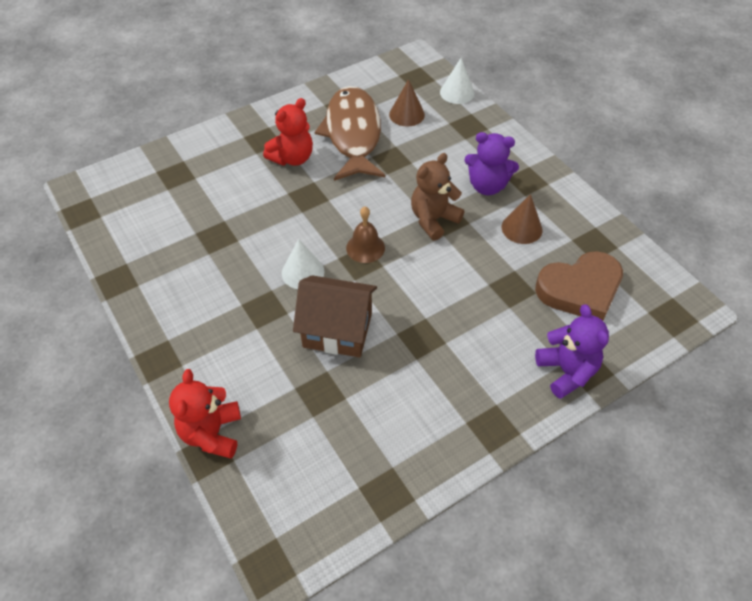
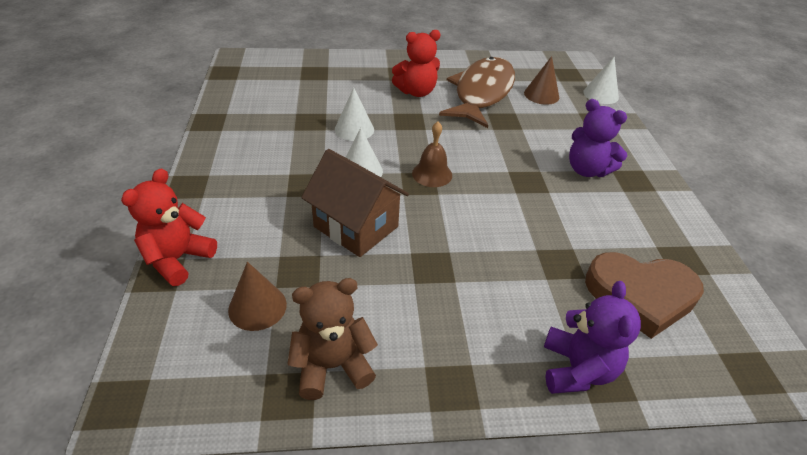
camera: 25 degrees right, 10 degrees down
(264, 228) = (354, 129): none -> white cone
(433, 220) = (513, 177): brown teddy bear -> brown teddy bear (332, 366)
(521, 228) = (603, 216): brown cone -> brown cone (257, 307)

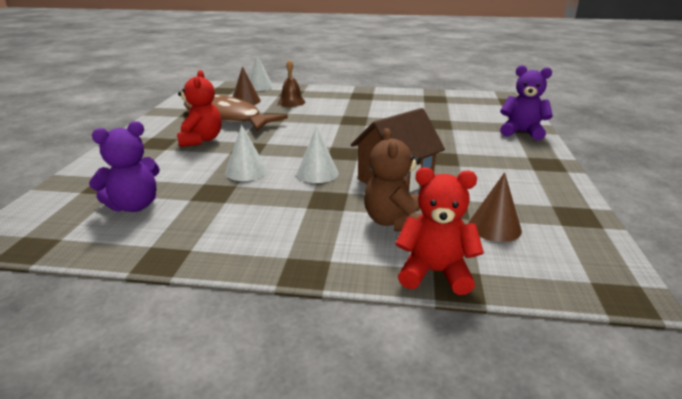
camera: 75 degrees left, 15 degrees down
(178, 259) = (435, 273): red teddy bear -> red teddy bear turned 150 degrees clockwise
(332, 366) = (545, 198): brown teddy bear -> brown teddy bear (394, 222)
(432, 174) = (333, 147): brown bell -> brown bell (291, 102)
(587, 170) = (347, 104): purple teddy bear -> purple teddy bear (134, 206)
(640, 295) = (464, 111): brown heart -> none

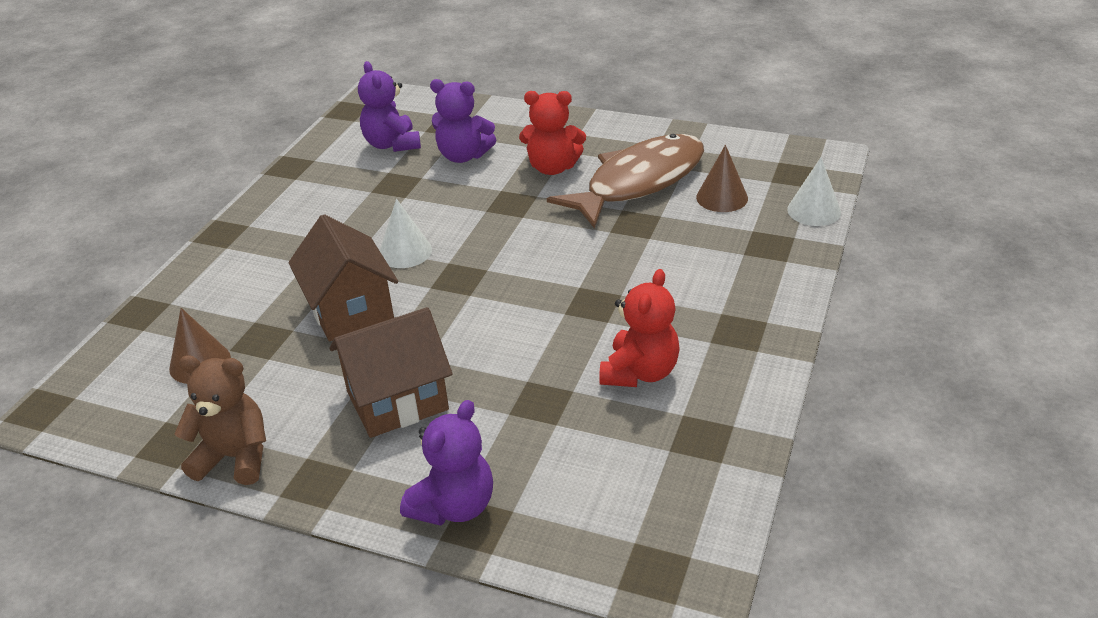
camera: 105 degrees right, 10 degrees up
(171, 171) = (463, 156): none -> purple teddy bear
(246, 171) = (437, 202): white cone -> none
(291, 102) = (708, 243): brown bell -> none
(394, 222) = (259, 293): brown teddy bear -> brown teddy bear (235, 457)
(435, 273) = (163, 302): red teddy bear -> red teddy bear (640, 372)
(467, 153) = (397, 400): none -> brown house

